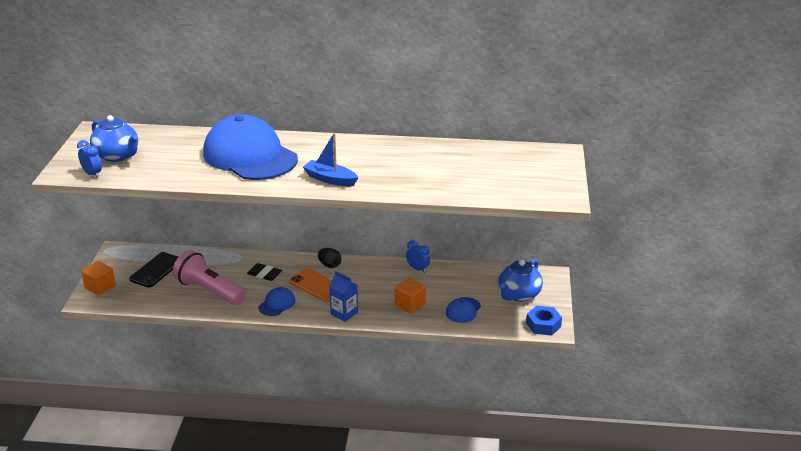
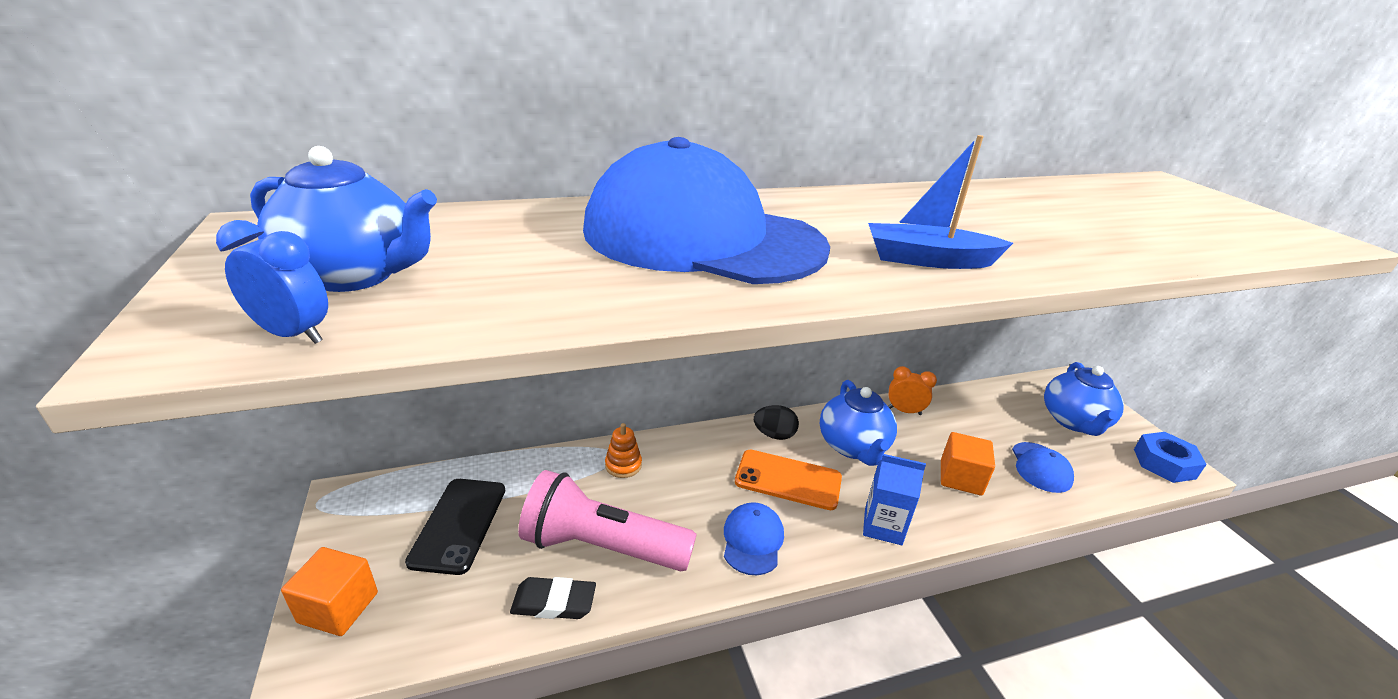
camera: 25 degrees left, 0 degrees up
(242, 263) = (623, 465): none -> orange stacking toy
(264, 274) = (681, 479): black eraser -> black eraser (554, 602)
(367, 279) = (853, 446): none -> blue teapot
(417, 269) = (904, 411): blue clock -> orange clock

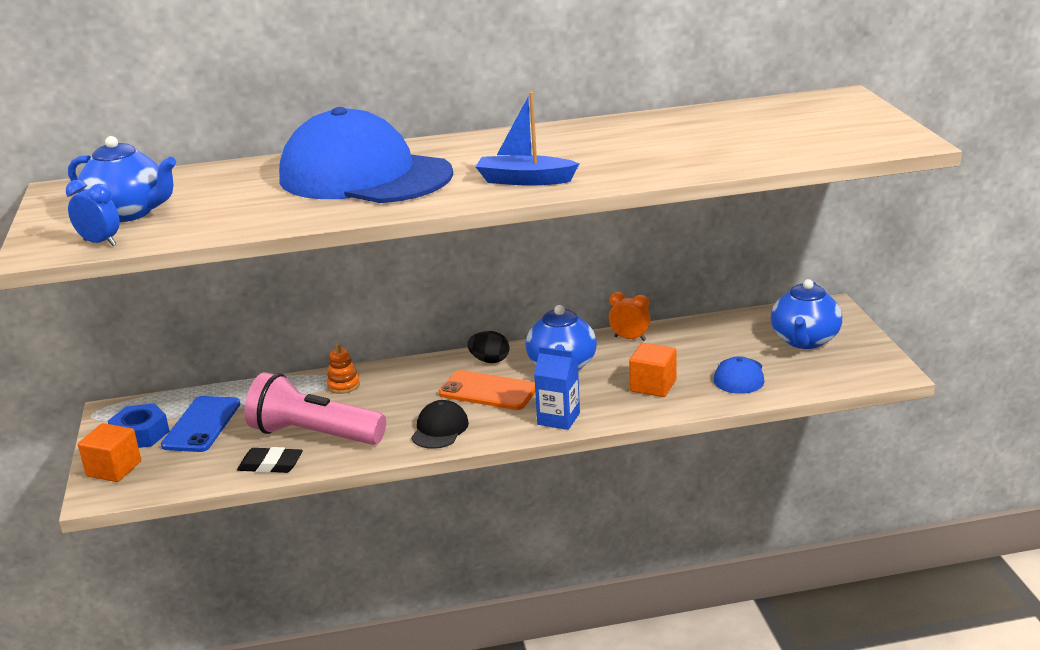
camera: 10 degrees right, 5 degrees down
(459, 524) = (202, 424): black phone -> blue phone
(752, 540) = (439, 429): blue cap -> black cap
(1164, 463) = (872, 370): blue nut -> blue nut (140, 434)

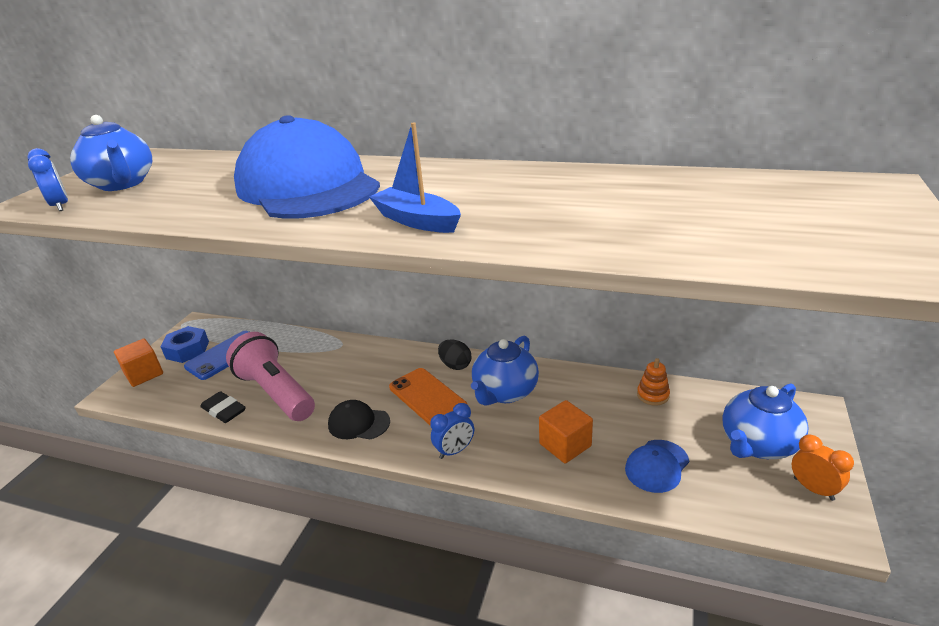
camera: 30 degrees right, 5 degrees up
(343, 385) = (338, 352): orange stacking toy -> orange stacking toy (653, 395)
(439, 429) = (358, 423): black cap -> black cap turned 120 degrees counterclockwise
(558, 419) = (455, 451): blue carton -> blue clock
(630, 338) = (585, 381): orange clock -> orange clock (813, 489)

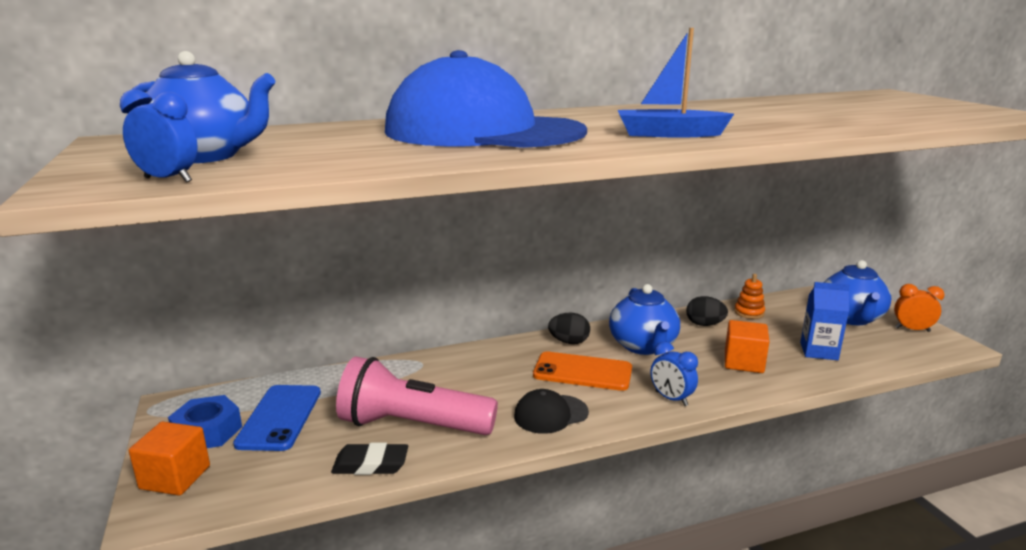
camera: 40 degrees left, 10 degrees down
(455, 451) = (671, 399): blue clock -> blue clock turned 120 degrees clockwise
(589, 392) = (704, 324): none -> black egg
(657, 466) = (818, 351): blue cap -> blue carton

